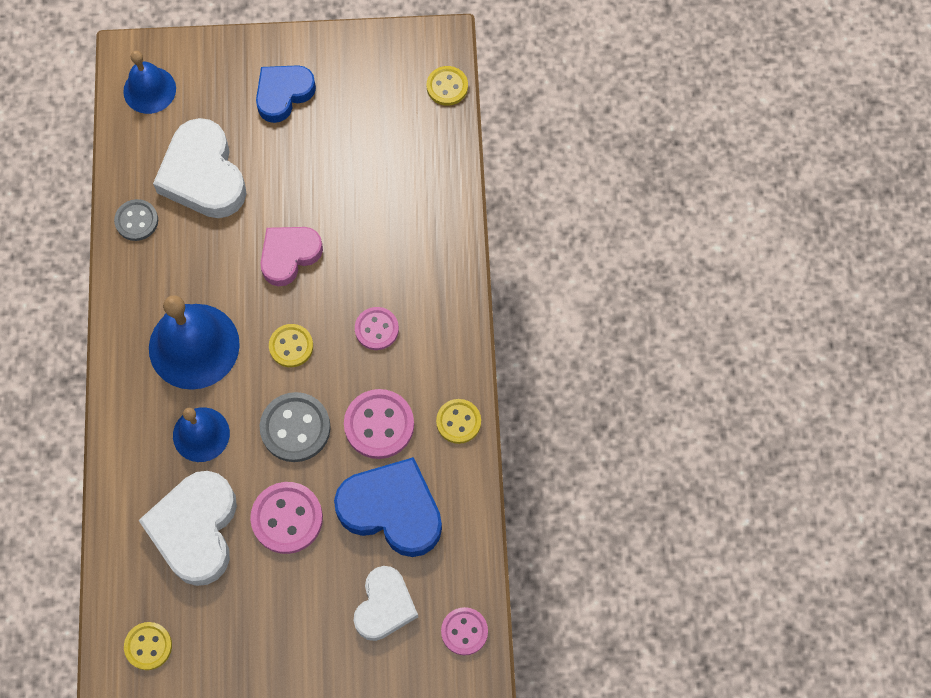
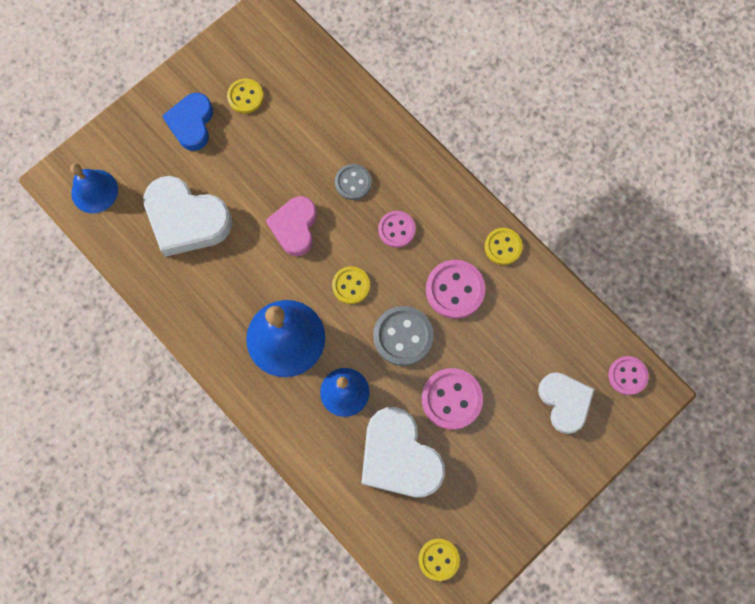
camera: 40 degrees left, 5 degrees up
(136, 221) = (168, 286): grey button -> grey button (353, 182)
(392, 510) = (513, 337): blue heart -> none
(447, 87) = (298, 37): yellow button -> yellow button (245, 97)

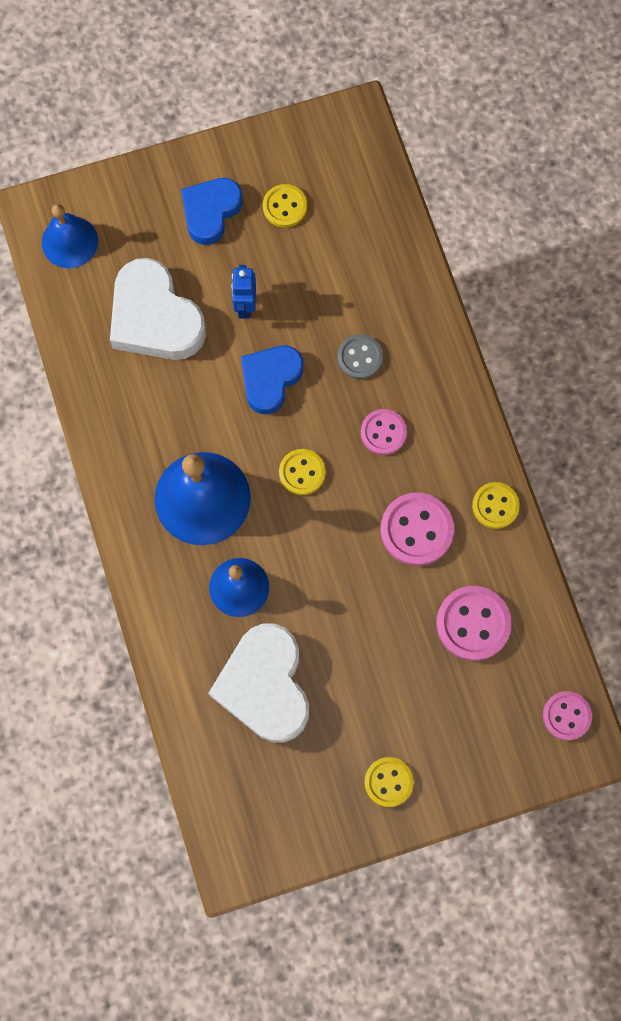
camera: 25 degrees right, 0 degrees up
(250, 181) = (245, 306): none -> blue robot
(294, 227) = (270, 379): pink heart -> blue heart
(403, 336) = (333, 555): grey button -> none
(438, 559) = (255, 817): yellow button -> yellow button (388, 782)
(451, 399) = (354, 650): pink button -> pink button (473, 624)
(564, 402) = (479, 712): white heart -> none

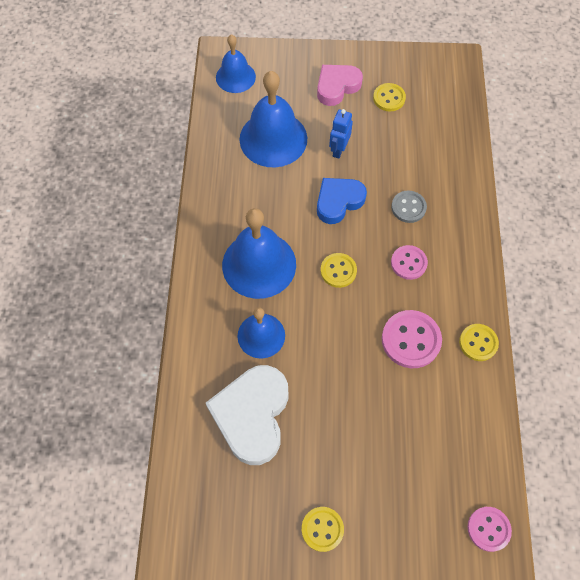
camera: 20 degrees right, 10 degrees down
(155, 318) = (273, 138): white heart -> blue bell
(210, 212) = (337, 87): blue heart -> pink heart
(473, 624) = (433, 426): pink button -> none

